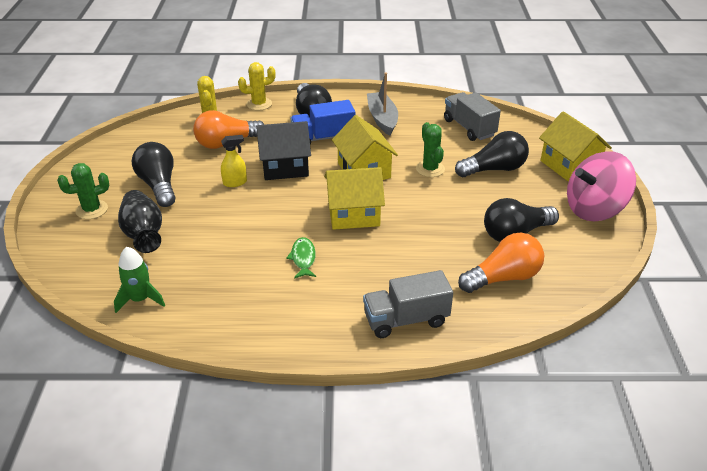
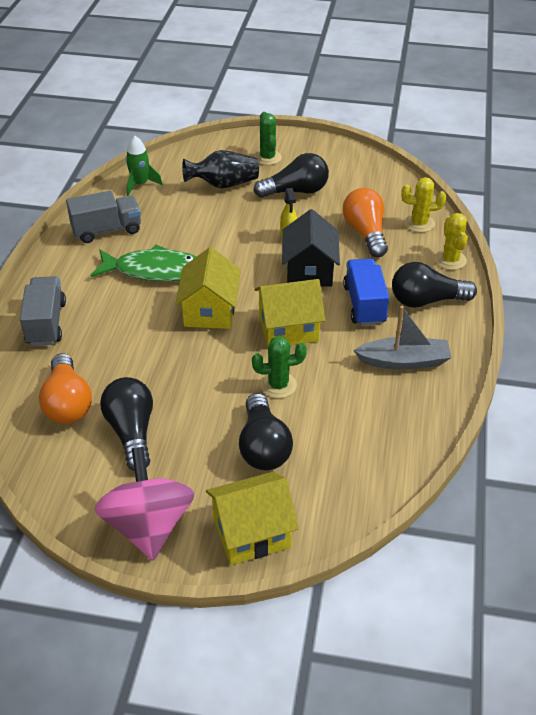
camera: 100 degrees right, 5 degrees up
(303, 258) = (154, 271): green fish -> green fish, size x2.01
(469, 128) = (369, 445): grey truck -> grey truck (106, 230)

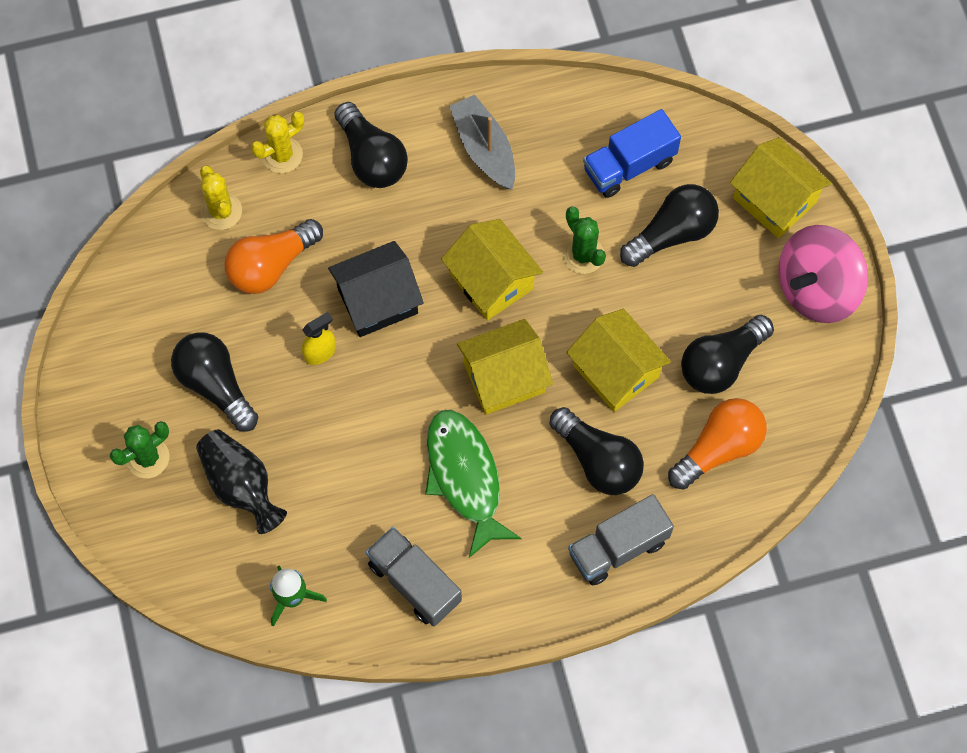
camera: 115 degrees left, 25 degrees up
(113, 335) = (598, 460): none -> black light bulb
(171, 369) = (615, 371): none -> yellow house
(364, 304) = (410, 219): blue truck -> blue truck (629, 165)

